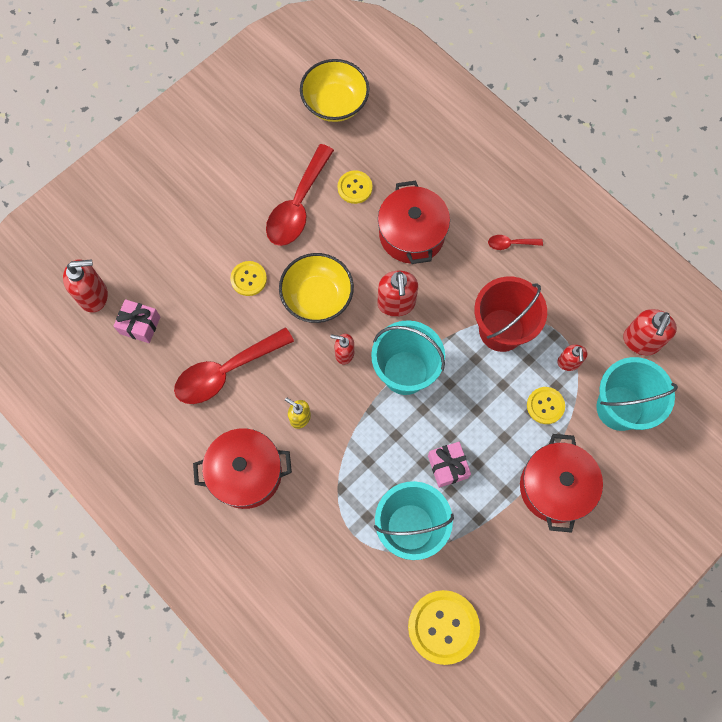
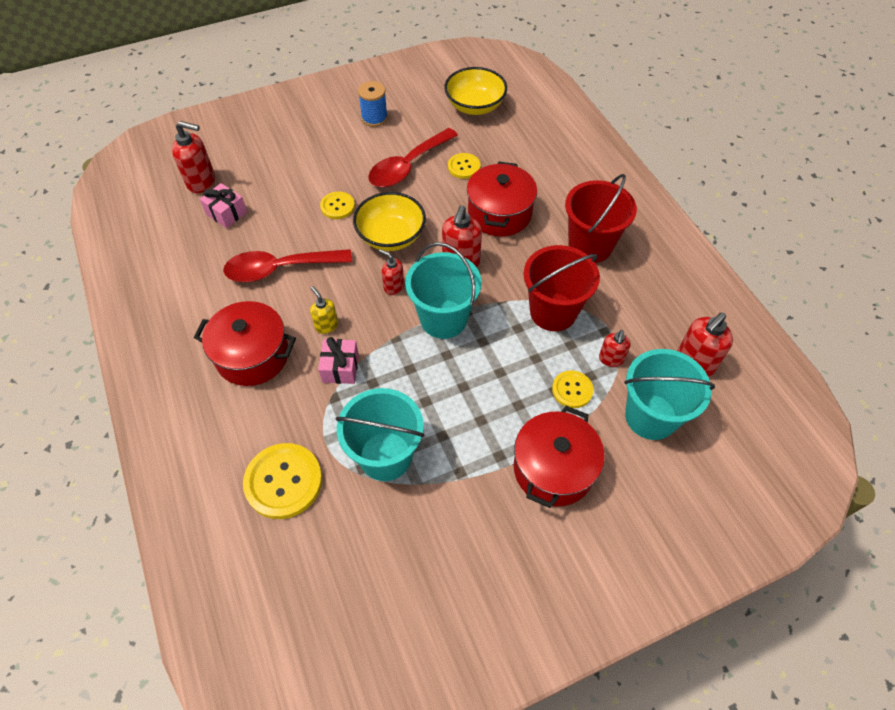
camera: 20 degrees right, 15 degrees down
(236, 153) = (374, 118): none -> blue spool
(443, 627) = (375, 567): yellow button -> yellow button (283, 481)
(447, 466) = (449, 413): pink gift -> pink gift (340, 368)
(510, 243) = (590, 245): red spoon -> red bucket

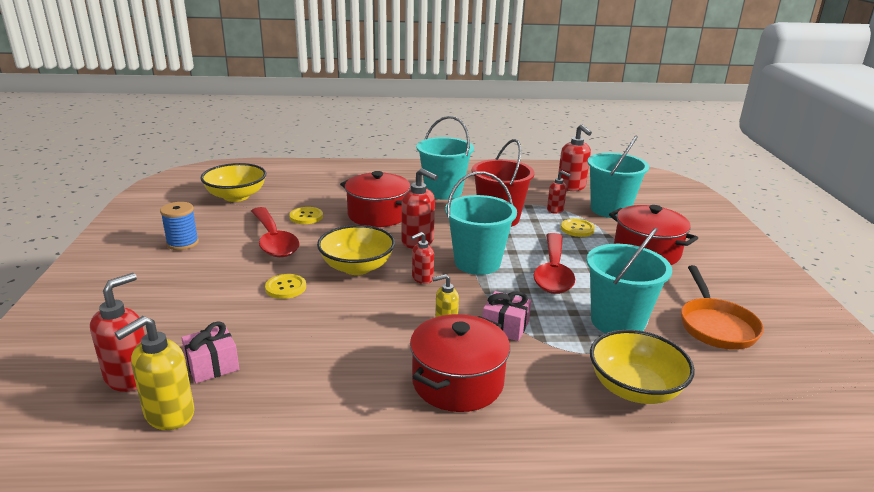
camera: 70 degrees left, 30 degrees down
(174, 217) = (169, 415): none -> yellow soap dispenser
(280, 269) = (343, 340): red spoon -> red spoon (553, 272)
(283, 481) = (634, 388): yellow button -> yellow bowl
(415, 548) = (715, 325): none -> orange pan
(590, 245) = (443, 192): red bucket -> turquoise bucket

